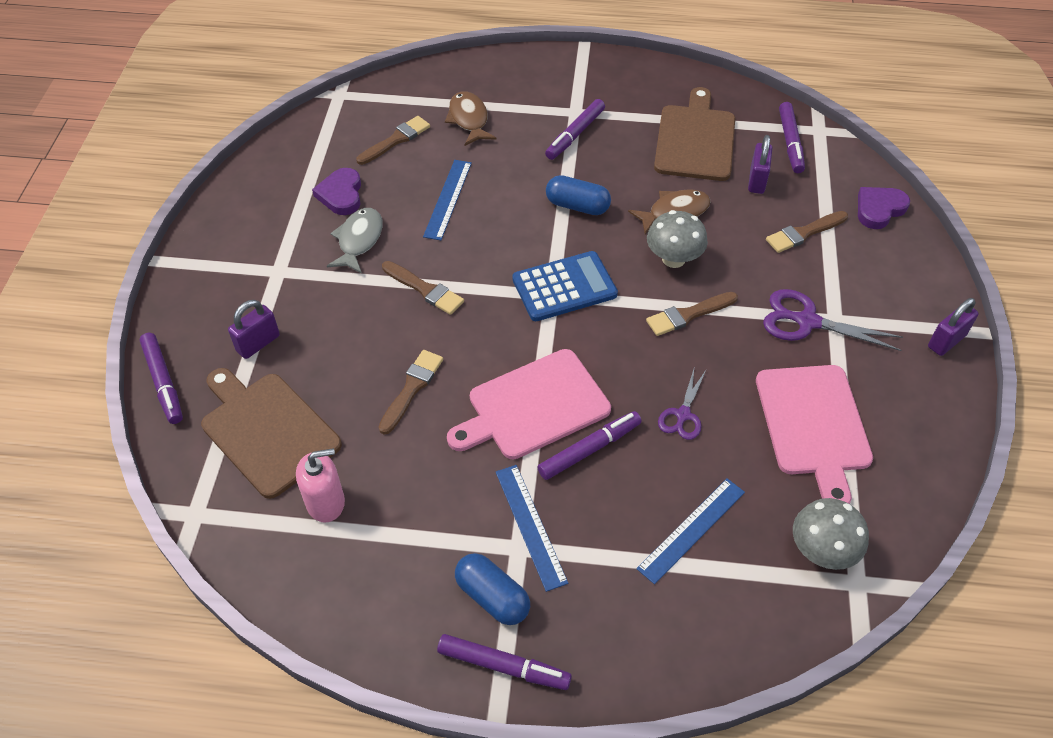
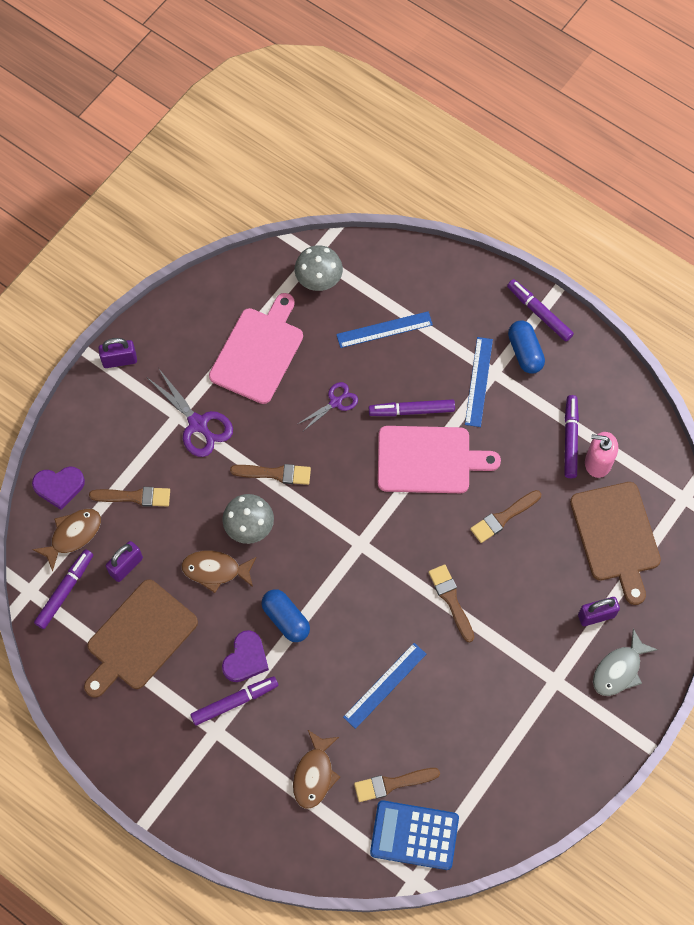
camera: 150 degrees left, 15 degrees up
(163, 382) = (676, 616): purple marker -> purple marker (570, 439)
(341, 194) = (470, 740): purple heart -> purple heart (245, 659)
(359, 240) = (478, 678): grey fish -> grey fish (619, 669)
(564, 287) = (347, 545): blue calculator -> blue calculator (414, 835)
(826, 181) = (73, 535): none -> brown fish

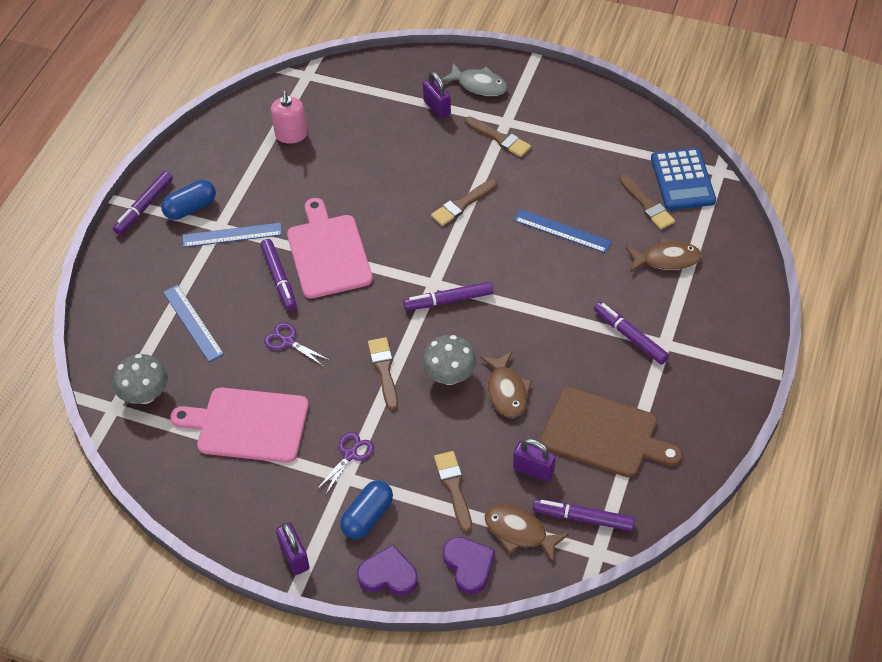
camera: 105 degrees left, 15 degrees down
(198, 424) = (350, 455): purple scissors -> purple scissors, size x0.62
(245, 659) = (585, 340): purple heart -> purple heart (388, 575)
(286, 619) = (532, 320): blue capsule -> blue capsule (367, 517)
(503, 517) = (368, 186): brown brush -> brown brush (499, 138)
(570, 439) = (273, 158): purple marker -> purple marker (448, 301)
(616, 536) = (358, 109): brown cutting board -> none

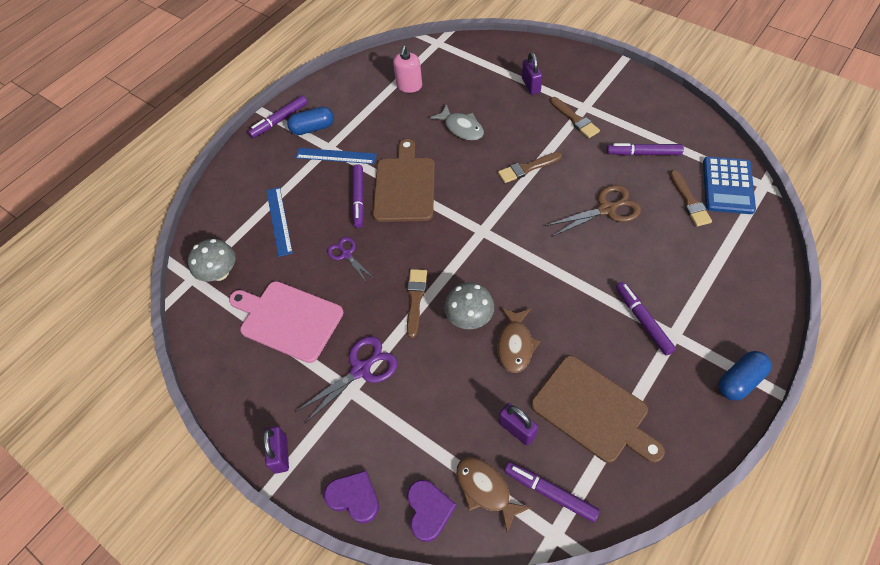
camera: 20 degrees right, 5 degrees up
(328, 253) = (404, 186): pink cutting board -> brown cutting board
(350, 455) = (361, 369): purple scissors -> purple scissors, size x1.61
(367, 517) = (355, 433): blue capsule -> blue capsule (740, 380)
(448, 301) = (490, 249): purple marker -> purple marker (643, 153)
(454, 488) = (440, 426): brown brush -> none
(479, 85) = (570, 73): grey fish -> grey fish (461, 128)
(562, 231) = (606, 209): blue ruler -> brown scissors
(666, 259) = (695, 255): brown fish -> none

